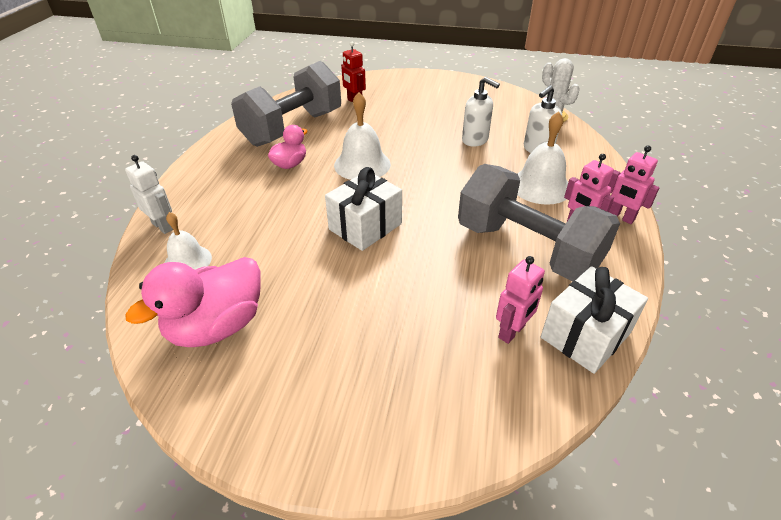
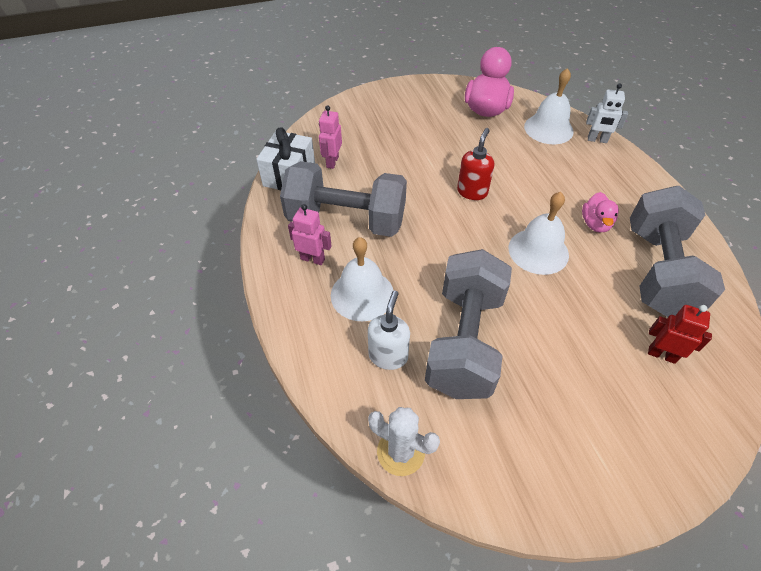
camera: 150 degrees right, 10 degrees up
(188, 261) = (548, 129): white bell -> white bell, size x1.54
(365, 226) = (472, 192): white gift -> red soap dispenser
(475, 140) = (464, 341): white soap dispenser -> grey dumbbell
(620, 217) = (279, 284): pink robot -> none

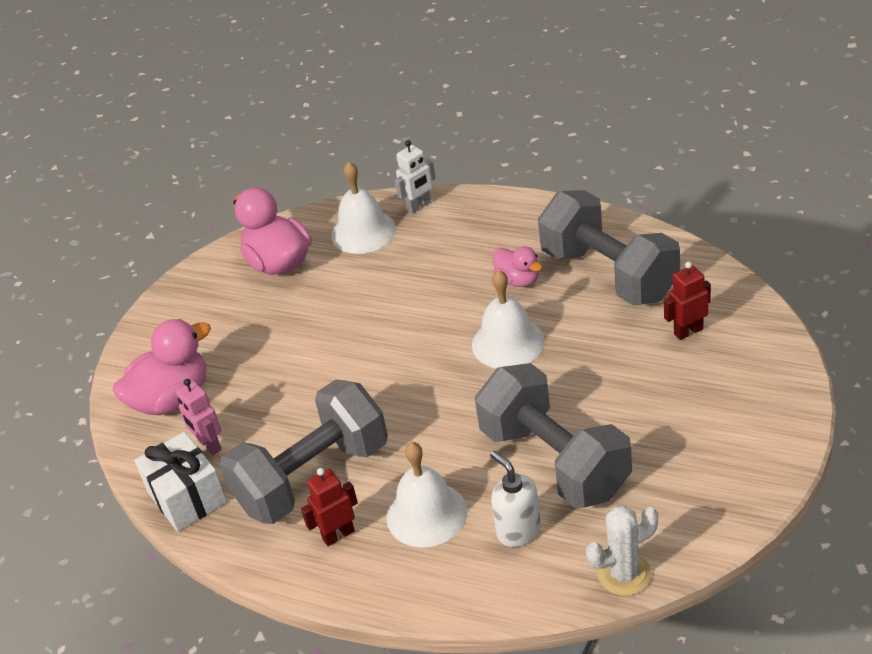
camera: 45 degrees left, 10 degrees down
(312, 259) = (338, 535): pink robot -> red robot
(351, 128) = (172, 399): none -> pink duck
(472, 192) = (383, 347): red soap dispenser -> none

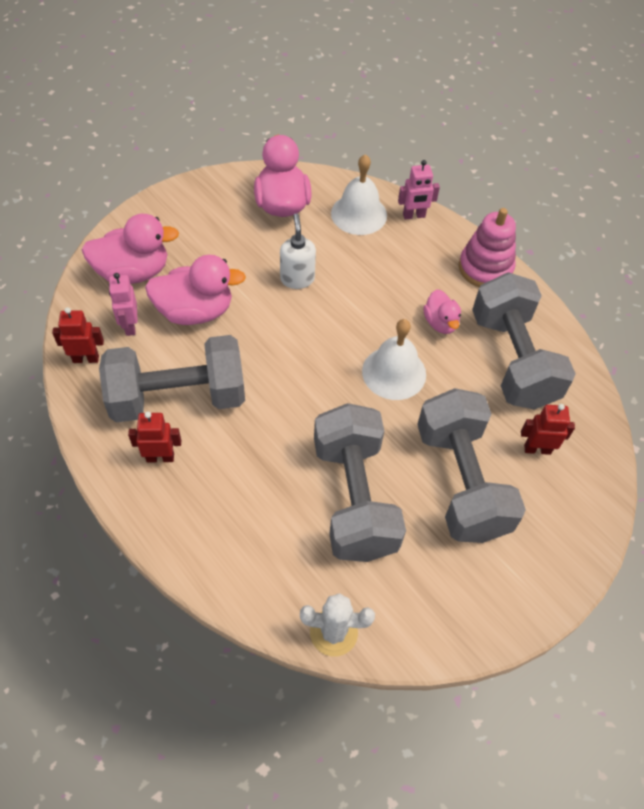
camera: 20 degrees right, 15 degrees up
(187, 497) = (86, 358): white gift -> red robot
(267, 397) = (195, 311): none -> pink duck
(419, 206) = (414, 216): white robot -> pink robot
(426, 514) = (231, 481): white bell -> none
(518, 530) = (285, 540): white soap dispenser -> white soap dispenser (297, 279)
(523, 214) = (485, 268): none -> pink stacking toy
(641, 394) = (461, 481): none -> grey dumbbell

